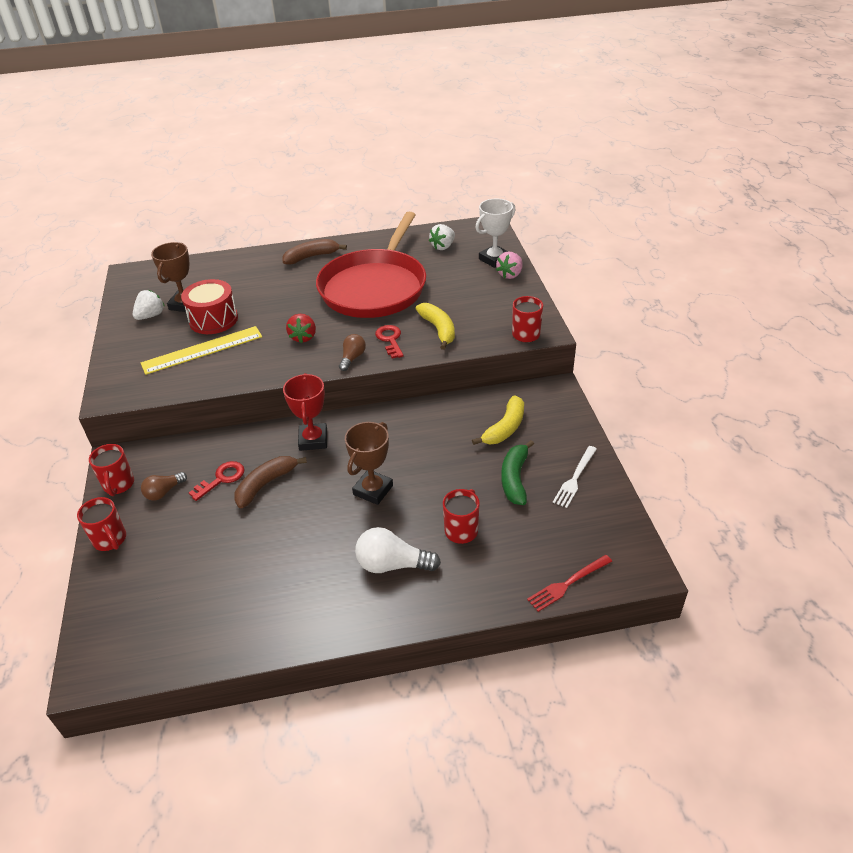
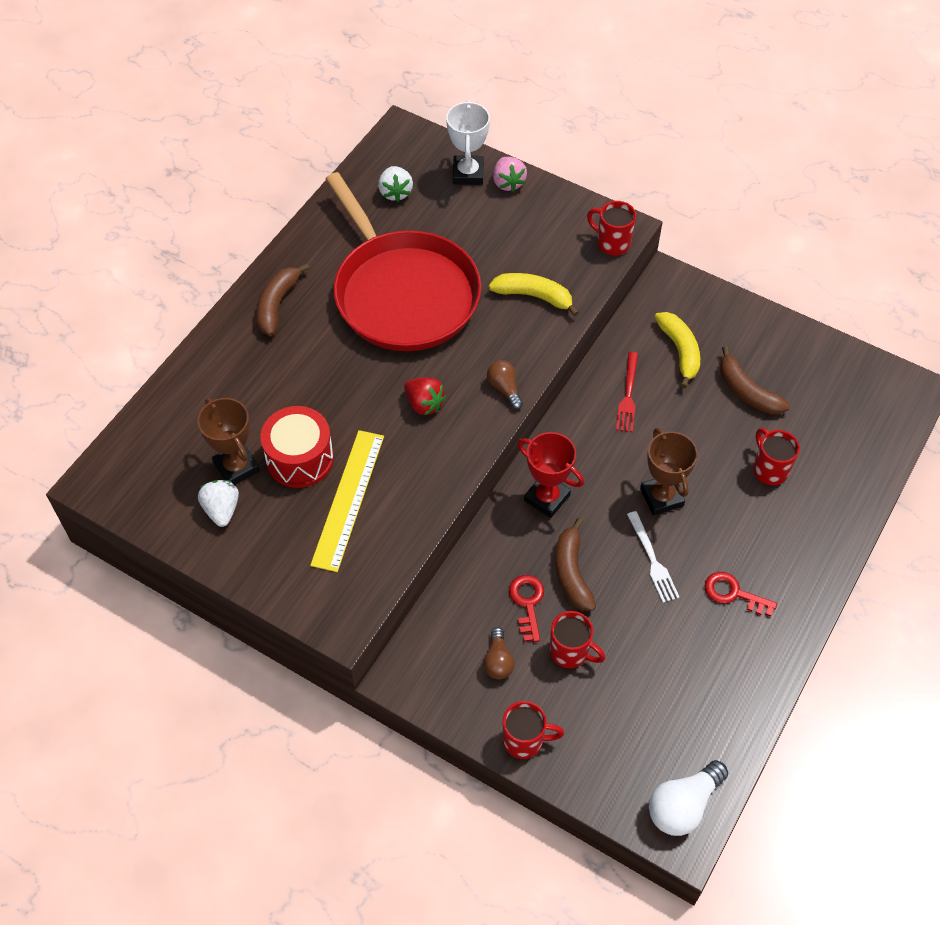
camera: 50 degrees left, 15 degrees up
(118, 485) = (447, 695): red mug -> red mug (570, 652)
(390, 340) = (508, 341): red key -> red key (733, 593)
(392, 564) = (762, 542): white light bulb -> white light bulb (683, 805)
(515, 479) = (747, 392): green banana -> brown banana
(567, 584) = (886, 445): red fork -> red fork (628, 395)
(575, 478) = (786, 354): white fork -> white fork (652, 560)

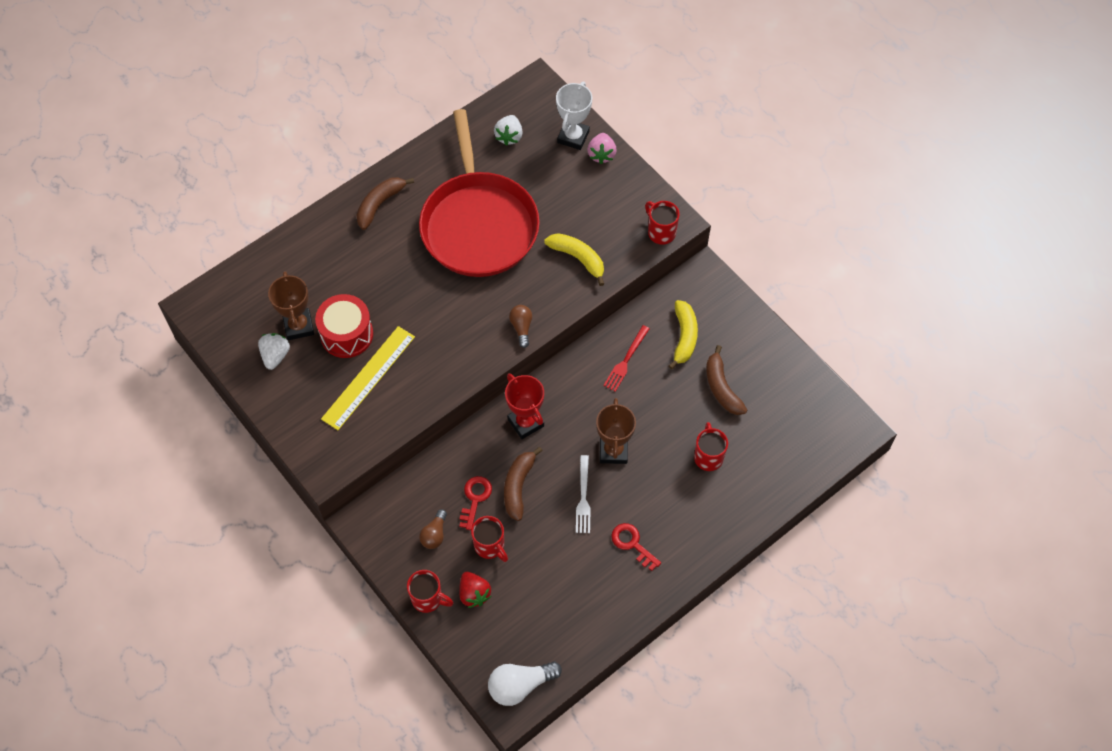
camera: 20 degrees right, 5 degrees up
(424, 404) = (455, 320): red strawberry -> red strawberry (474, 594)

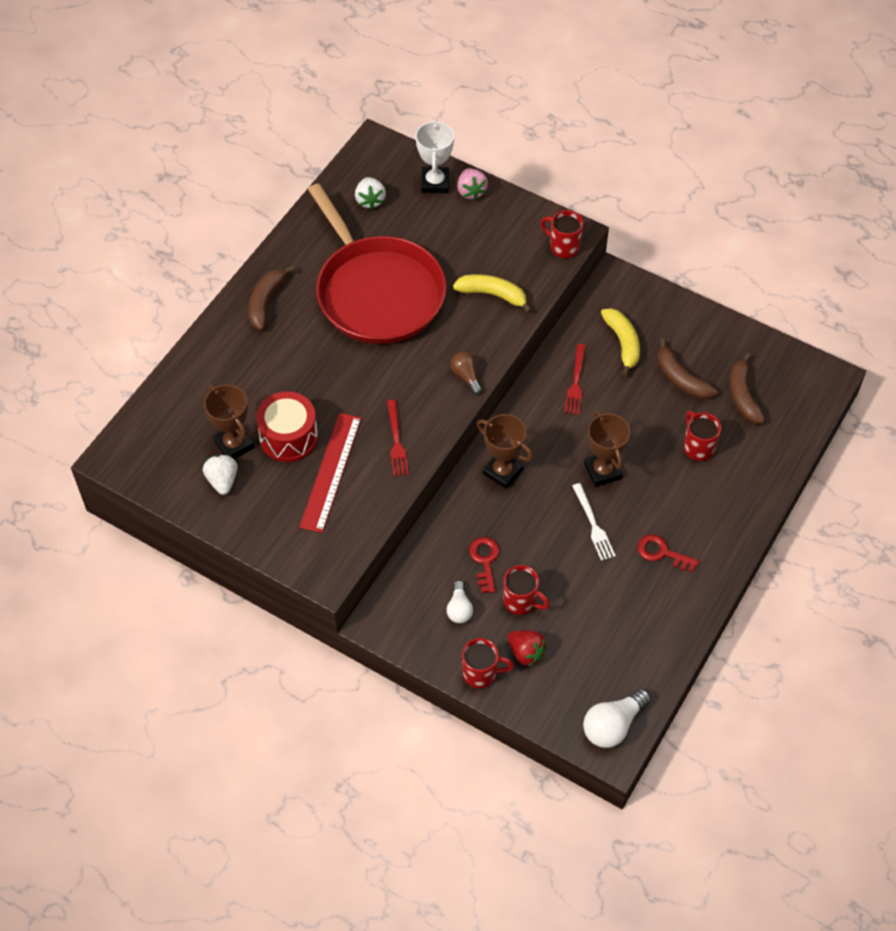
camera: 20 degrees left, 5 degrees down
(368, 377) = (330, 472): yellow ruler -> red ruler
(434, 534) = (459, 609): brown light bulb -> white light bulb
(436, 368) = (396, 441): none -> red fork
(518, 487) = (523, 535): brown banana -> brown banana (743, 396)
(525, 422) = (503, 472): red trophy -> brown trophy

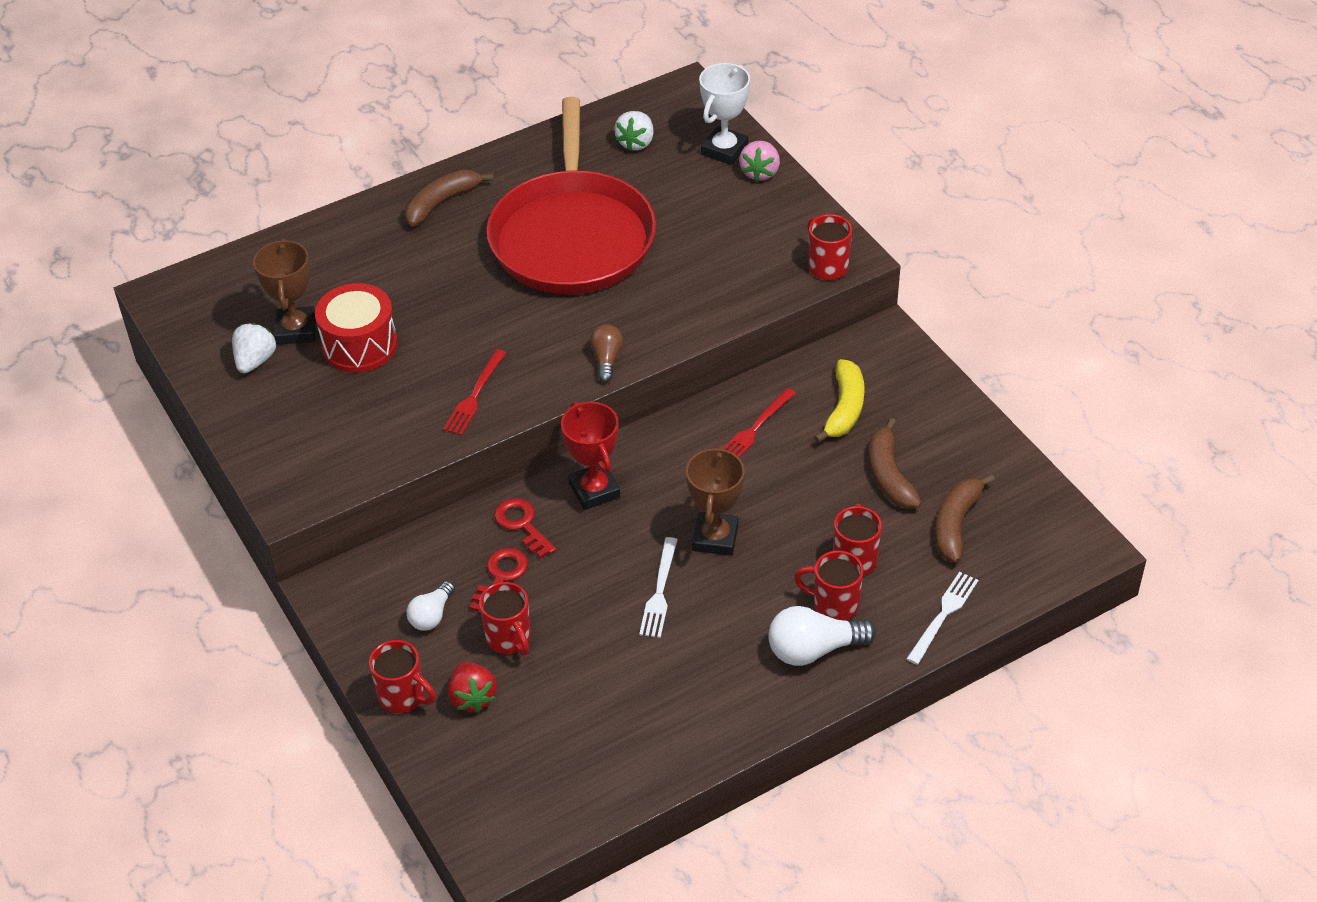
camera: 30 degrees right, 10 degrees down
(330, 472) = (377, 398): red ruler -> none
(492, 295) = (703, 286): yellow banana -> none
(503, 472) = (594, 490): brown trophy -> red trophy
(613, 725) = (515, 826): white light bulb -> white light bulb (813, 650)
(662, 553) = (721, 658): red key -> red key (522, 524)
(705, 485) = (833, 605): none -> red mug
(774, 461) = (943, 615): none -> white fork

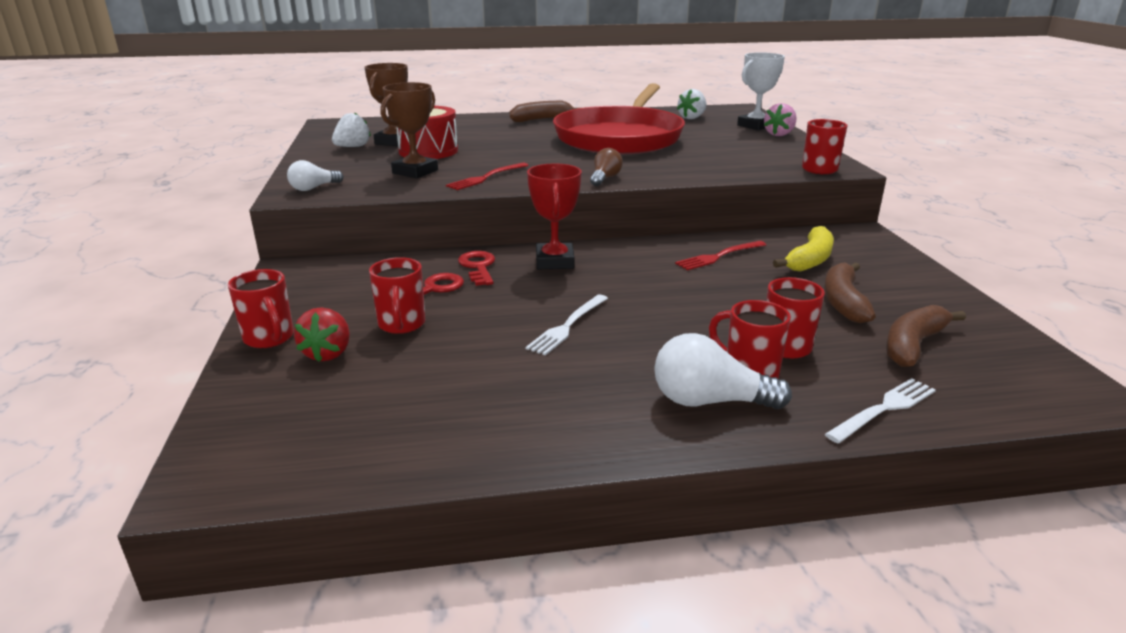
camera: 20 degrees right, 20 degrees down
(432, 615) = (351, 298): white light bulb -> white light bulb (313, 188)
(715, 538) = (645, 305): brown trophy -> brown trophy (415, 172)

